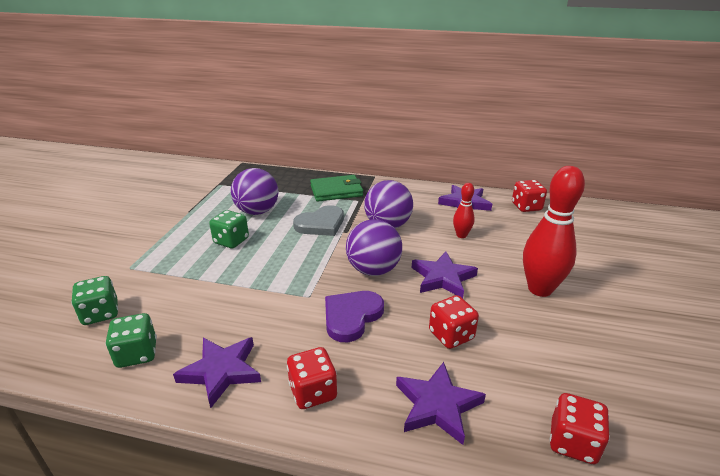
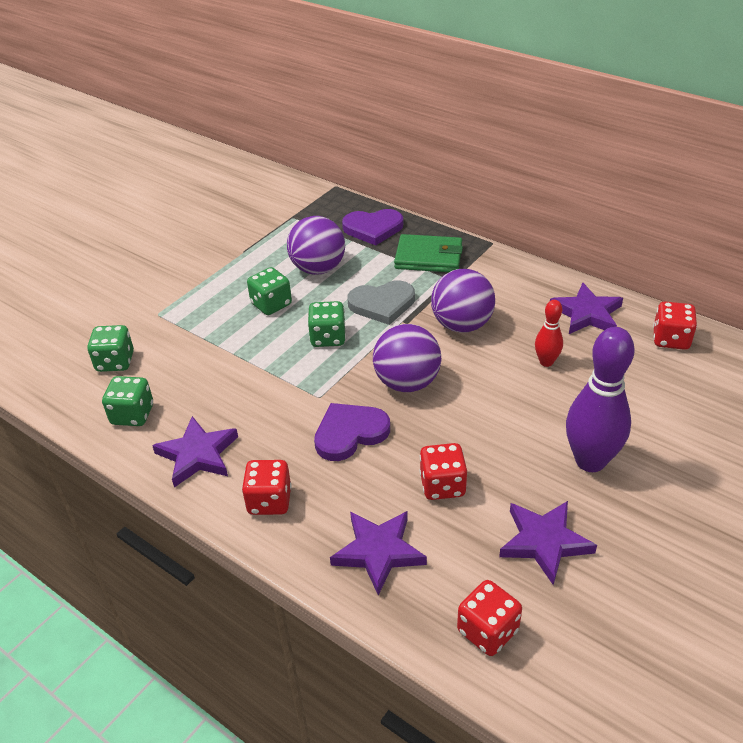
camera: 25 degrees right, 10 degrees up
(285, 181) = (373, 228): none -> purple heart
(292, 253) = (328, 338): none -> green dice
(443, 278) = (481, 414): purple star -> purple star (544, 542)
(540, 289) = (590, 461): red bowling pin -> purple bowling pin

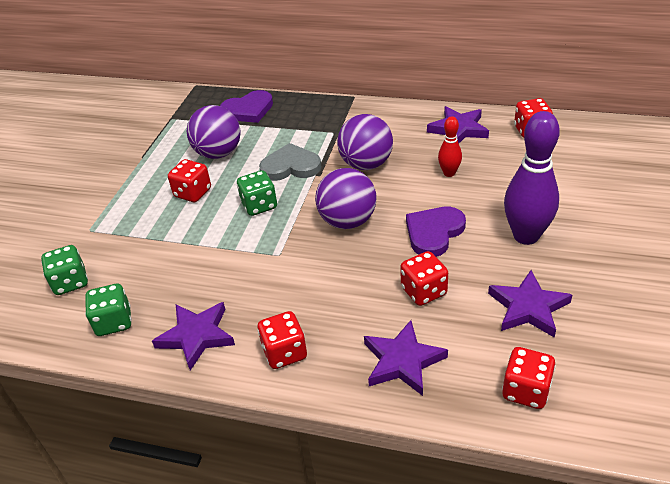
camera: 20 degrees left, 0 degrees up
(271, 304) = (193, 193): green dice -> red dice
(350, 433) = (323, 275): purple heart -> purple heart (434, 233)
(382, 304) = (290, 166): grey heart -> grey heart turned 150 degrees counterclockwise
(428, 257) = (308, 120): green wallet -> none

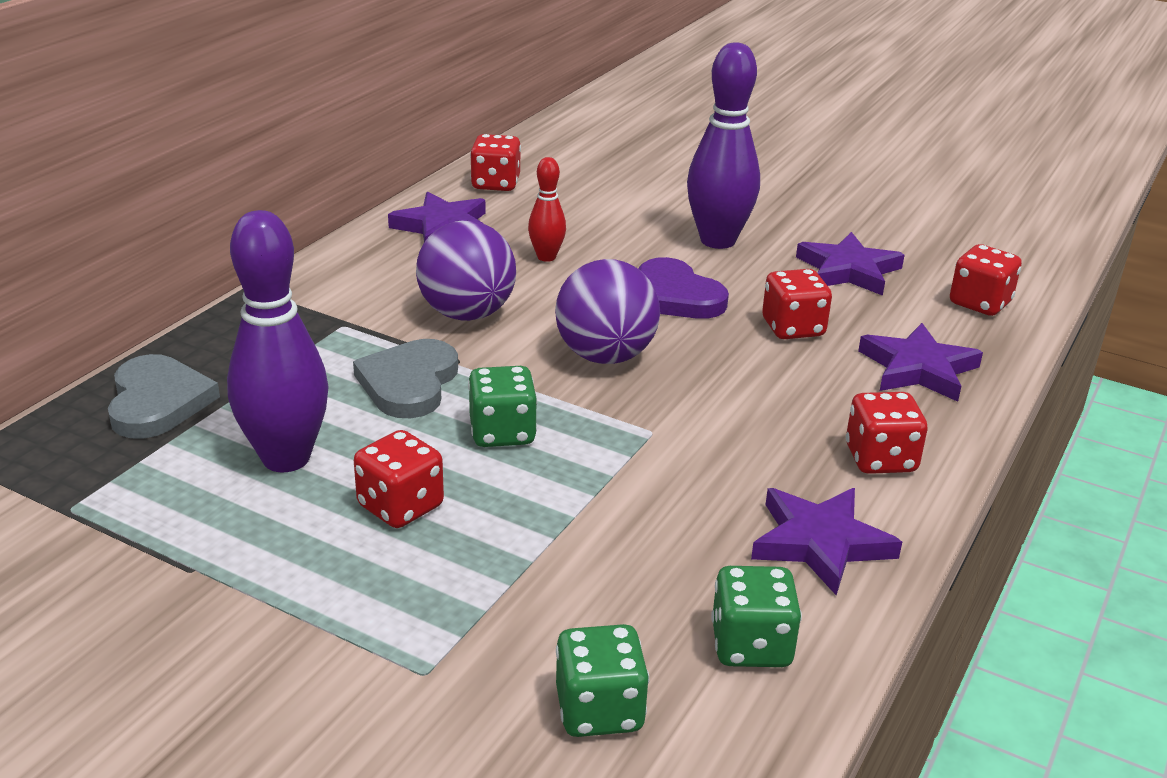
camera: 80 degrees left, 10 degrees down
(218, 153) = (286, 458): purple ball -> purple bowling pin
(248, 110) = (158, 402): purple heart -> grey heart

